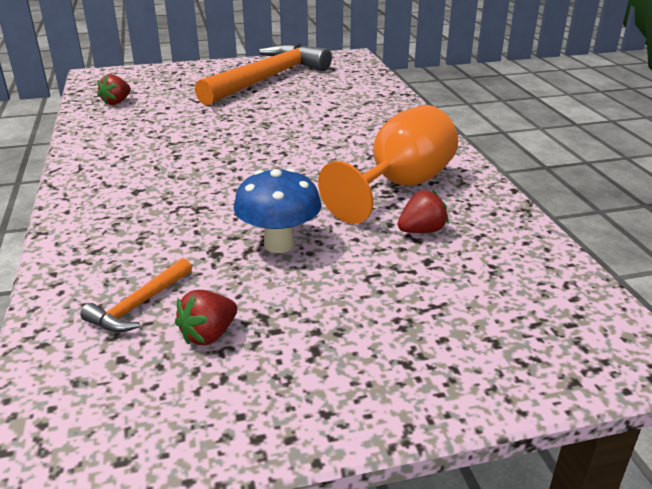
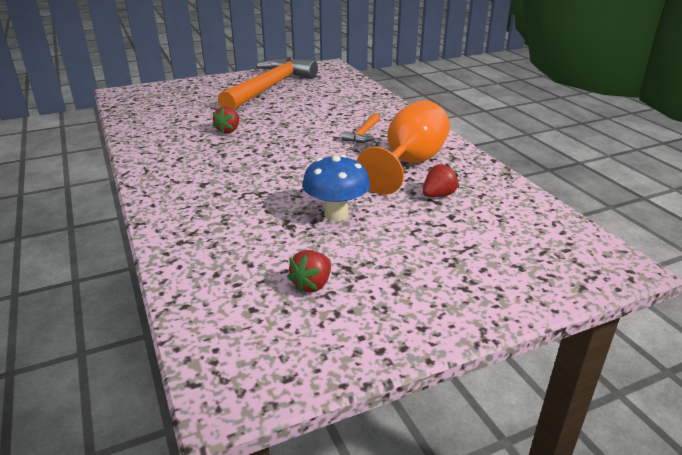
camera: 10 degrees left, 0 degrees up
(116, 102) = (151, 114): red strawberry -> red strawberry (228, 131)
(139, 305) = (248, 269): orange hammer -> orange hammer (363, 134)

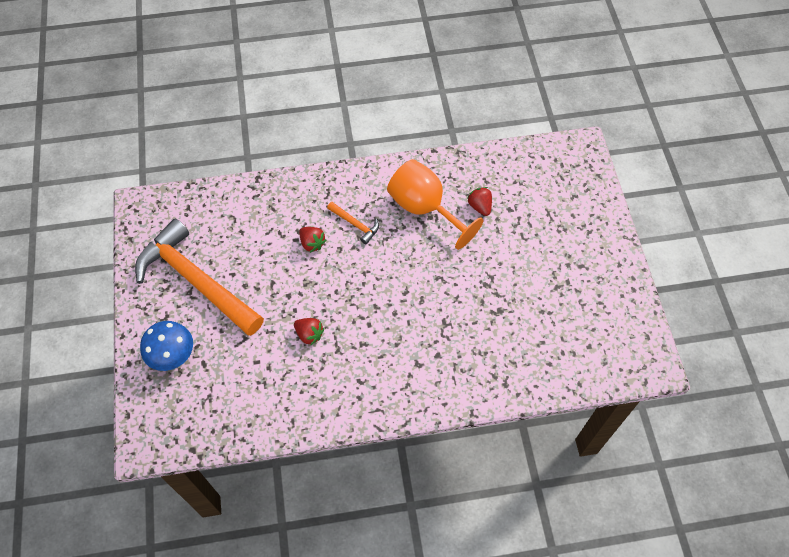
camera: 75 degrees left, 30 degrees up
(312, 285) = (571, 310): red strawberry -> red strawberry (312, 243)
(336, 214) = (491, 278): blue mushroom -> blue mushroom (173, 356)

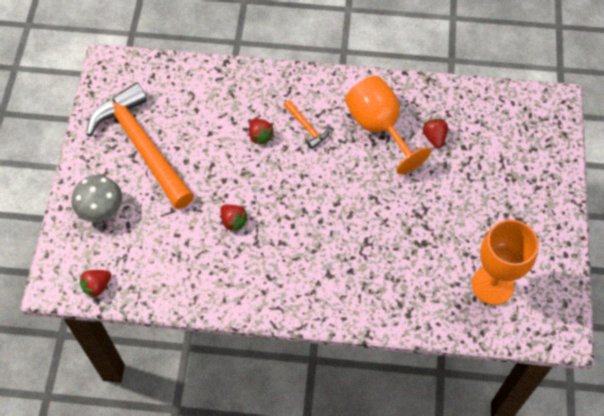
camera: 15 degrees right, 0 degrees up
(173, 356) = (102, 211): blue mushroom -> grey mushroom
(189, 434) = (97, 286): none -> red strawberry
(575, 335) = (492, 285): none -> orange goblet

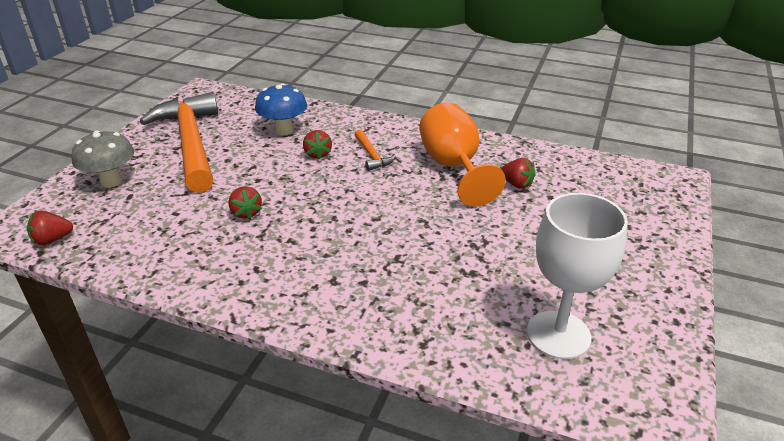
camera: 15 degrees right, 25 degrees down
(216, 110) = (283, 130): none -> blue mushroom
(434, 138) = (516, 184): red strawberry -> red strawberry turned 120 degrees clockwise
(492, 285) = (558, 335): orange goblet -> white goblet

